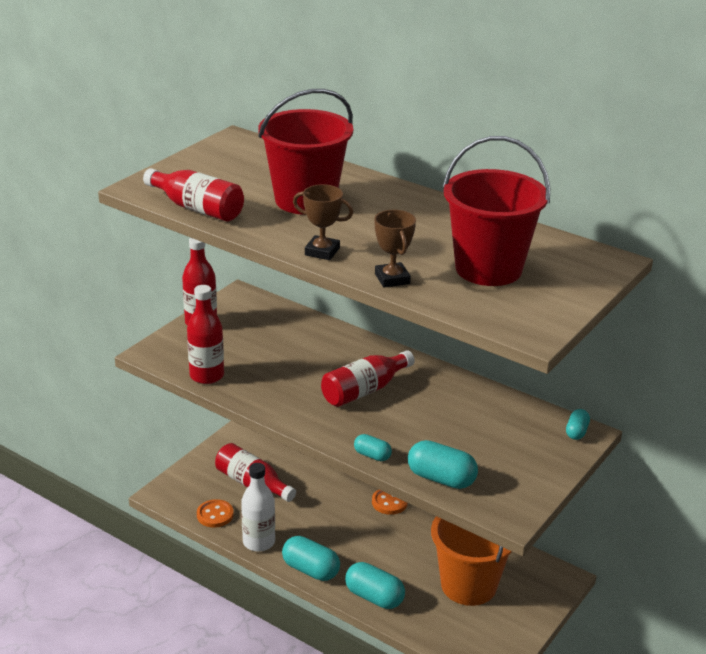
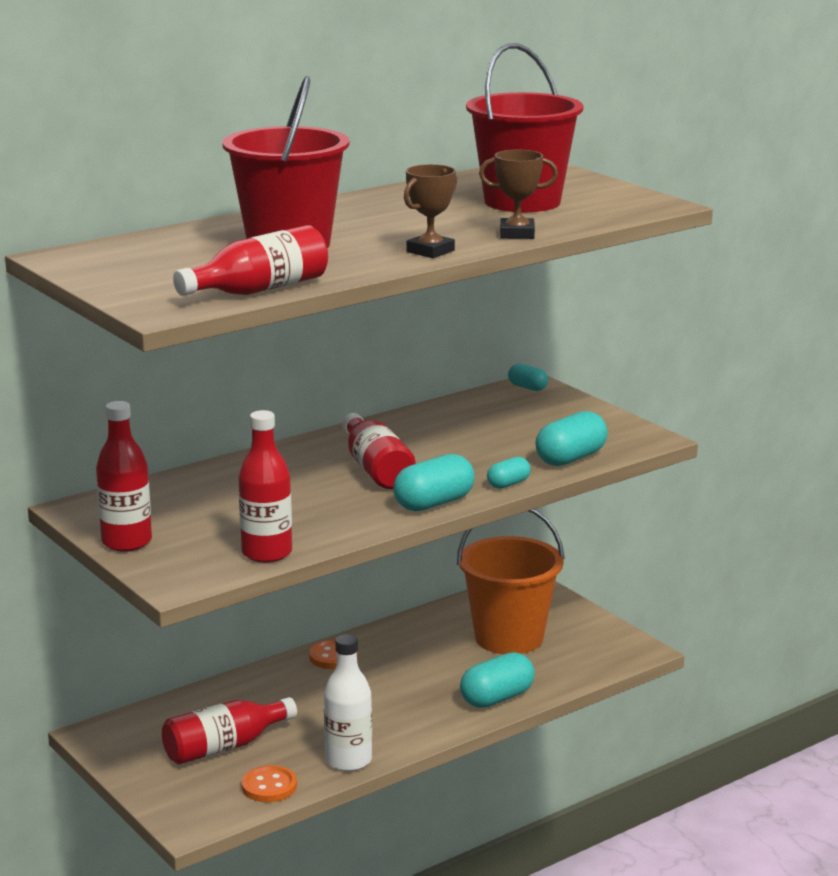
camera: 70 degrees left, 10 degrees down
(310, 570) = (425, 732): turquoise capsule -> turquoise capsule (434, 503)

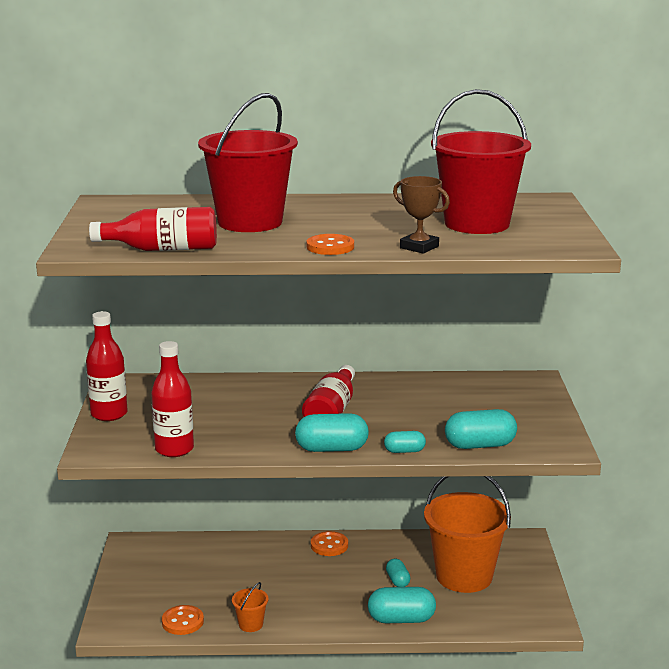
camera: 35 degrees right, 0 degrees up
(224, 747) = (189, 583): red bottle -> none
(348, 760) = (250, 624): white bottle -> orange bucket
(430, 251) = (330, 247): brown trophy -> orange button
(527, 387) = (529, 381): turquoise capsule -> turquoise capsule (397, 581)

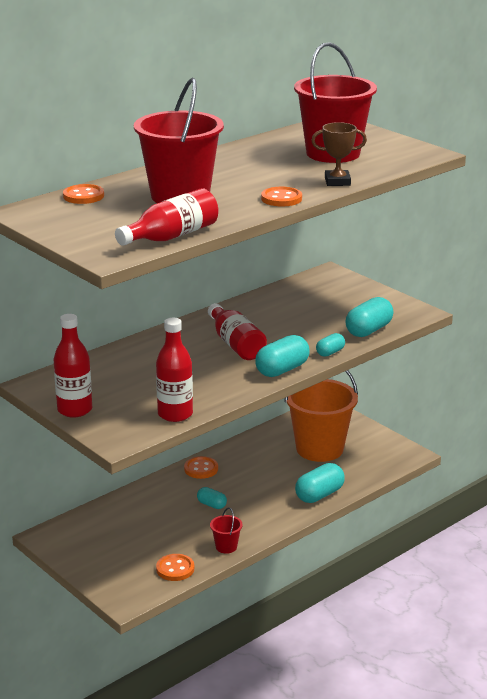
camera: 40 degrees left, 5 degrees up
(177, 203) = (83, 196): none -> orange button
(250, 624) = (226, 547): orange bucket -> red bucket
(397, 581) = (282, 471): turquoise capsule -> turquoise capsule (211, 505)

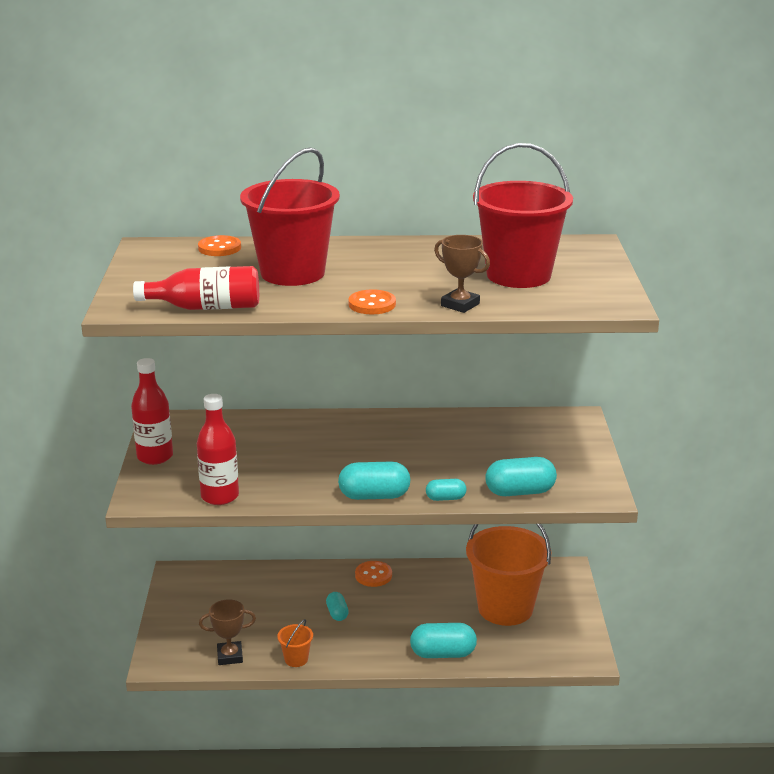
camera: 40 degrees right, 0 degrees up
(175, 569) = (230, 656): orange button -> brown trophy
(226, 547) = (296, 659): red bucket -> orange bucket
(235, 344) = (374, 453): red bottle -> none

